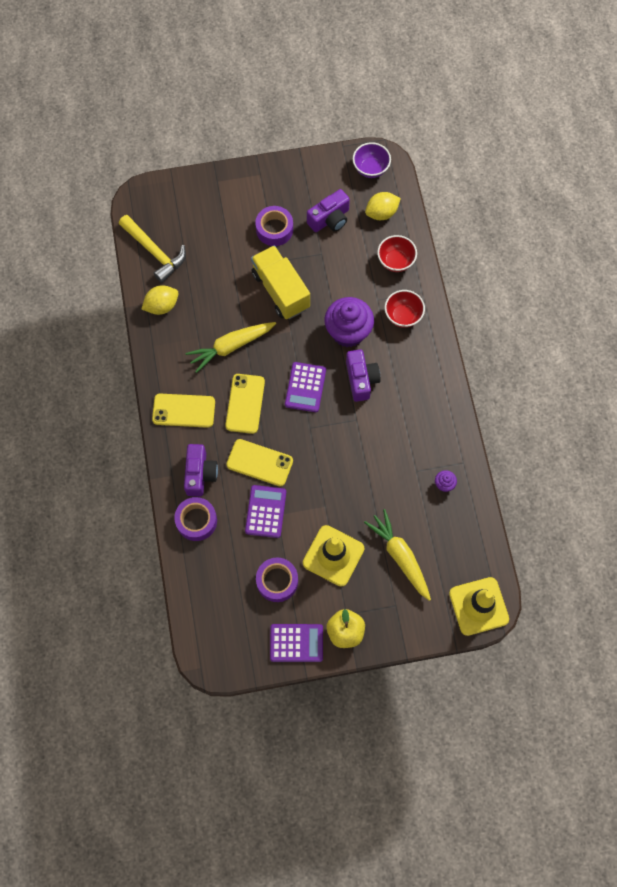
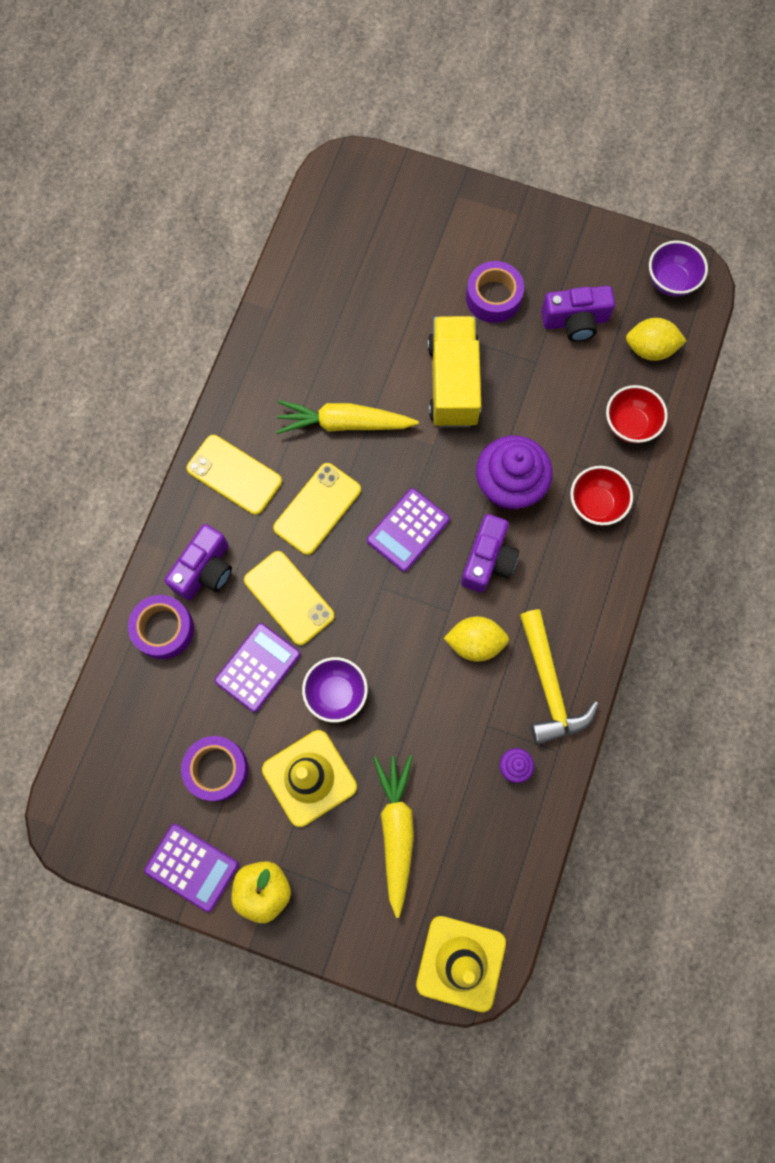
camera: 30 degrees right, 5 degrees up
(154, 252) = (322, 247): yellow hammer -> yellow hammer (549, 685)
(162, 306) = (289, 323): yellow lemon -> yellow lemon (475, 642)
(320, 500) = (336, 693): none -> purple bowl

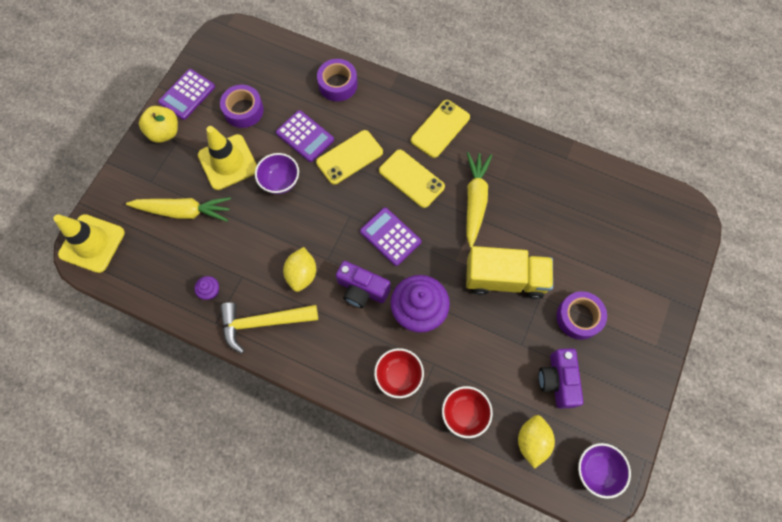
camera: 95 degrees right, 5 degrees down
(205, 570) = (374, 109): purple camera -> none

